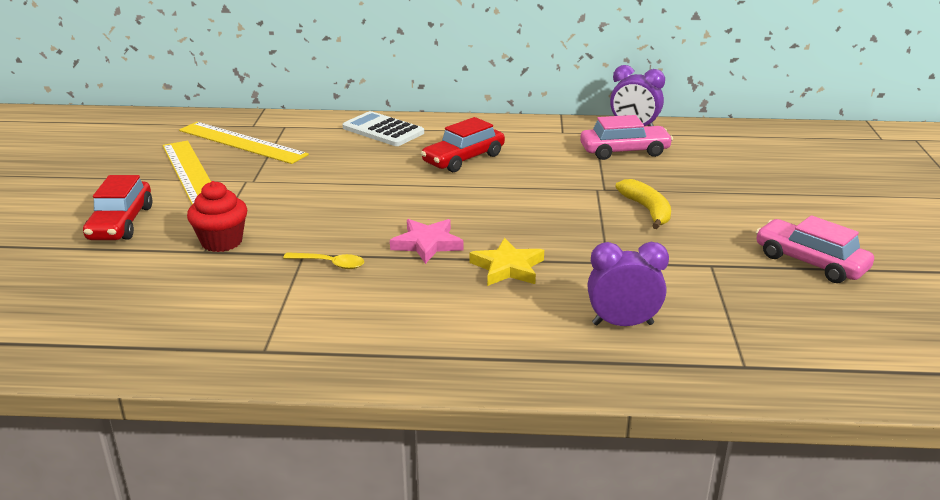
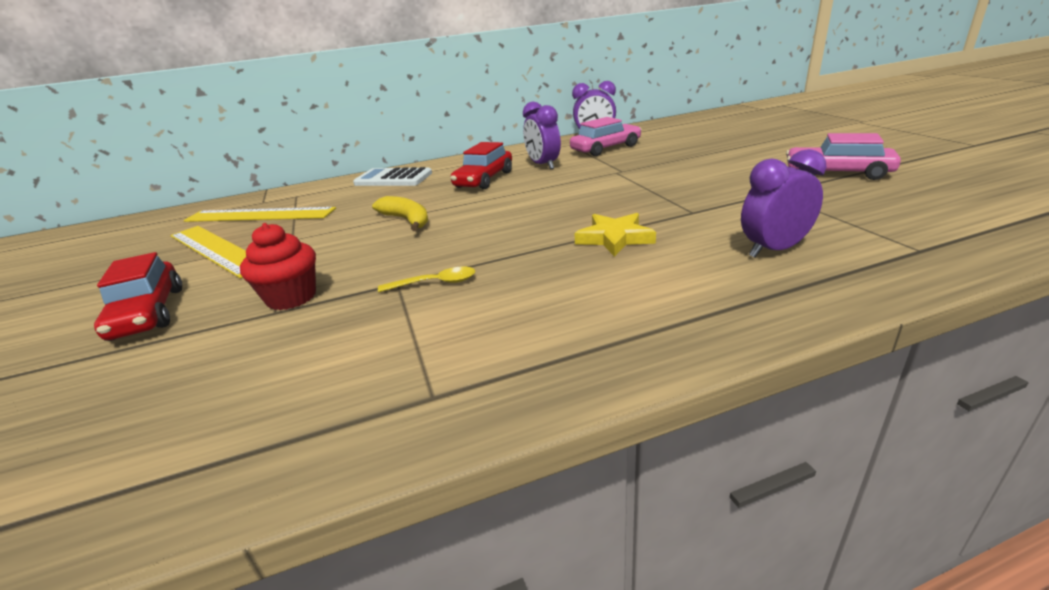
camera: 20 degrees left, 0 degrees up
(427, 244) = (518, 241): pink star -> none
(537, 156) = (543, 165): none -> purple clock
(647, 210) = (673, 174): yellow banana -> yellow banana (407, 220)

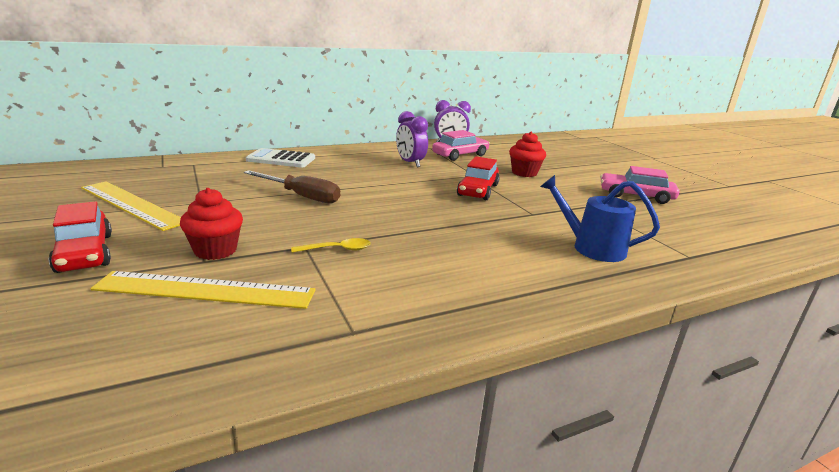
camera: 10 degrees left, 5 degrees down
(260, 215) = (163, 178): yellow ruler -> yellow ruler (206, 290)
(407, 220) = (302, 196): yellow banana -> brown screwdriver
(484, 180) = (362, 169): red car -> red car (477, 190)
(615, 238) = (475, 228): yellow star -> none
(685, 160) = (524, 173): none -> red cupcake
(774, 250) = (592, 248): purple clock -> blue watering can

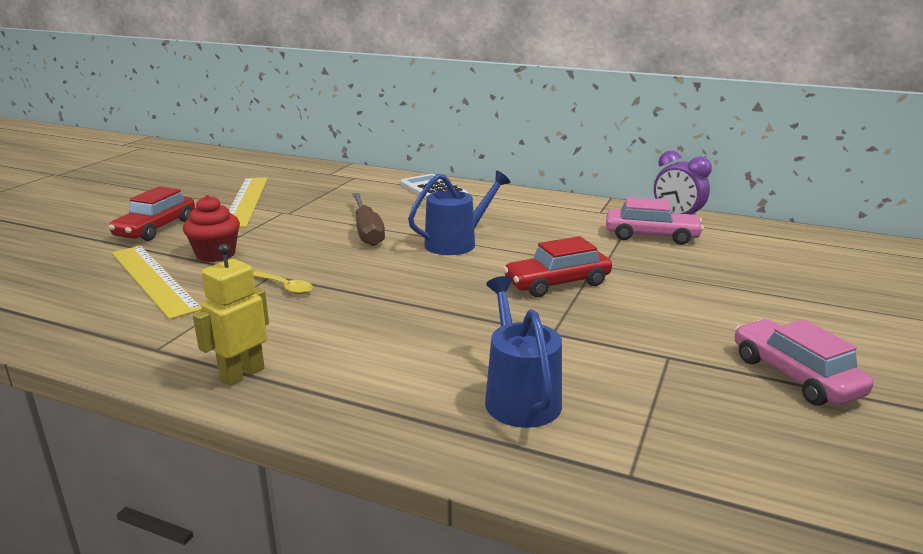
camera: 50 degrees right, 0 degrees up
(377, 186) = (456, 243): none -> blue watering can
(410, 163) = (557, 228): purple clock -> none
(453, 311) = (242, 374): none -> yellow robot
(524, 173) = (686, 284): red cupcake -> none

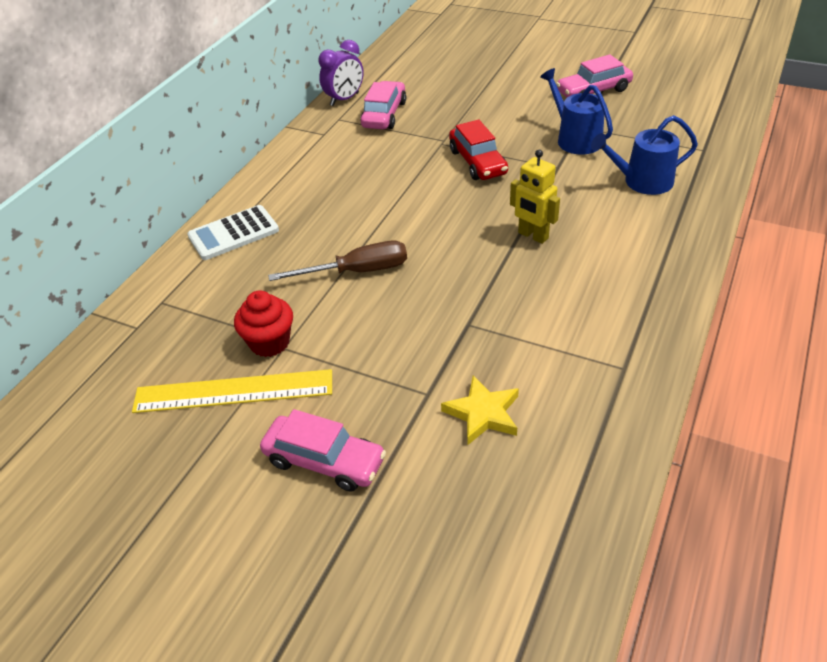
camera: 85 degrees left, 20 degrees up
(154, 279) = (483, 413): yellow ruler -> yellow star
(156, 228) = (324, 461): red car -> pink car
(216, 254) = (415, 378): red cupcake -> red cupcake (269, 342)
(242, 374) = (649, 307): yellow robot -> yellow robot (533, 236)
(285, 287) = (494, 309): yellow spoon -> none
(456, 243) = (393, 213): blue watering can -> blue watering can (575, 139)

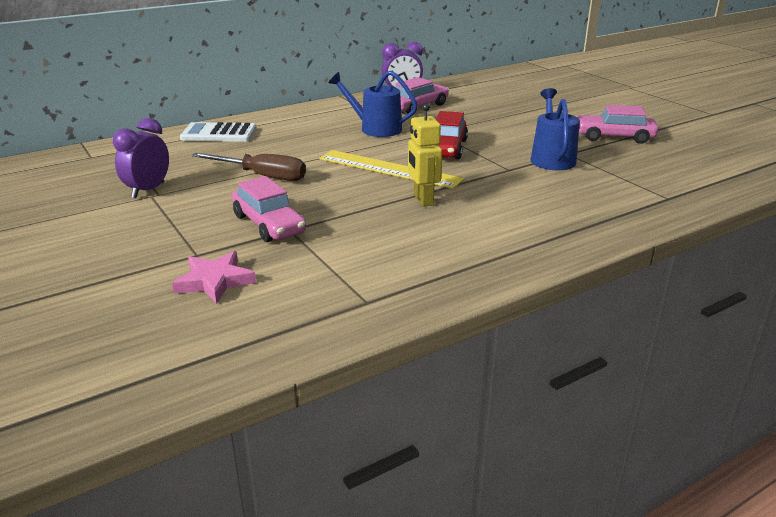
camera: 30 degrees right, 15 degrees down
(233, 392) = (87, 205): yellow ruler -> yellow ruler (389, 169)
(269, 342) = (148, 190): red cupcake -> purple clock
(324, 461) = (74, 260): pink car -> pink car (269, 224)
(483, 413) = (214, 281): yellow star -> pink star
(642, 181) = (573, 199): blue watering can -> blue watering can (376, 129)

